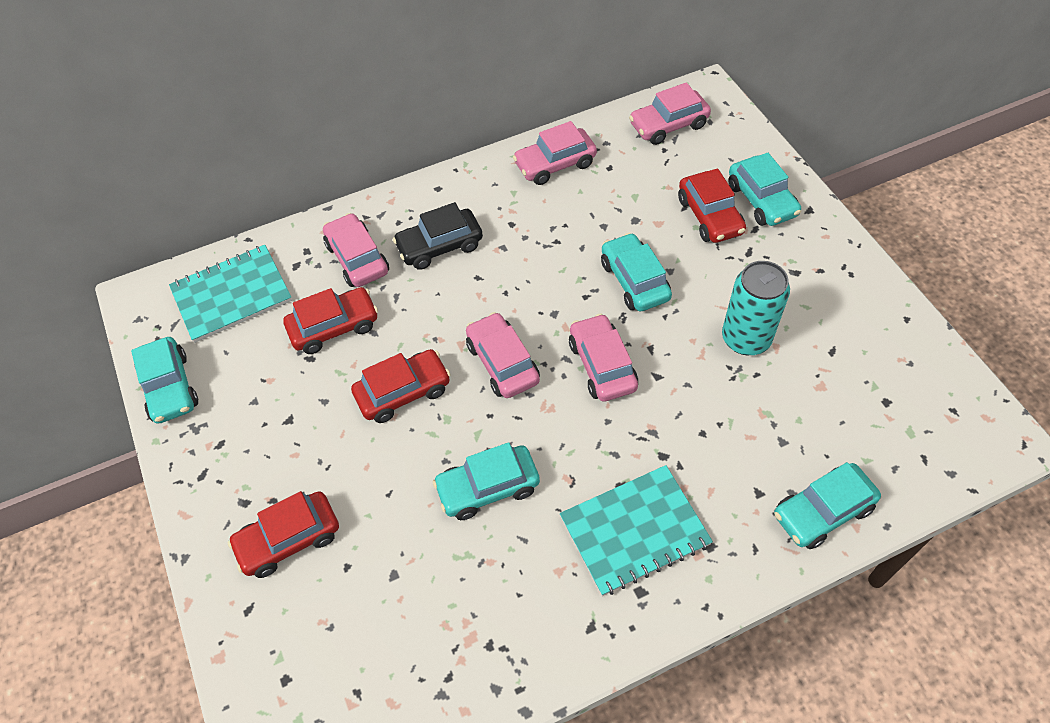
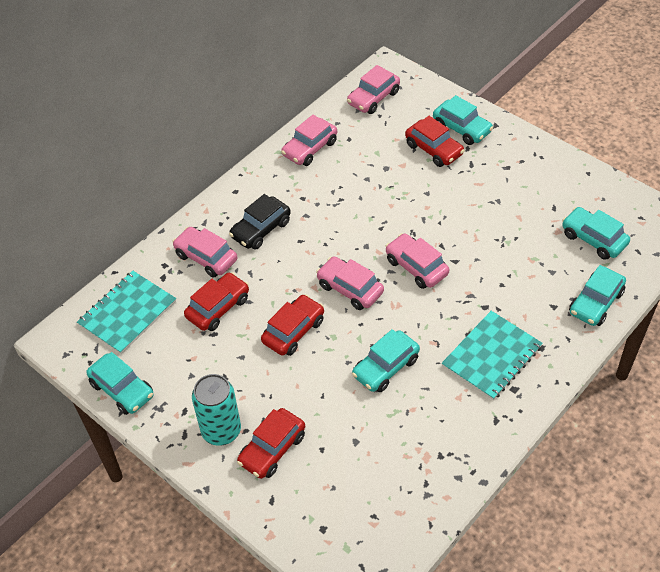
camera: 25 degrees left, 5 degrees down
(634, 281) = (407, 207): turquoise car -> turquoise car (593, 239)
(746, 338) = (498, 218): turquoise can -> turquoise can (221, 431)

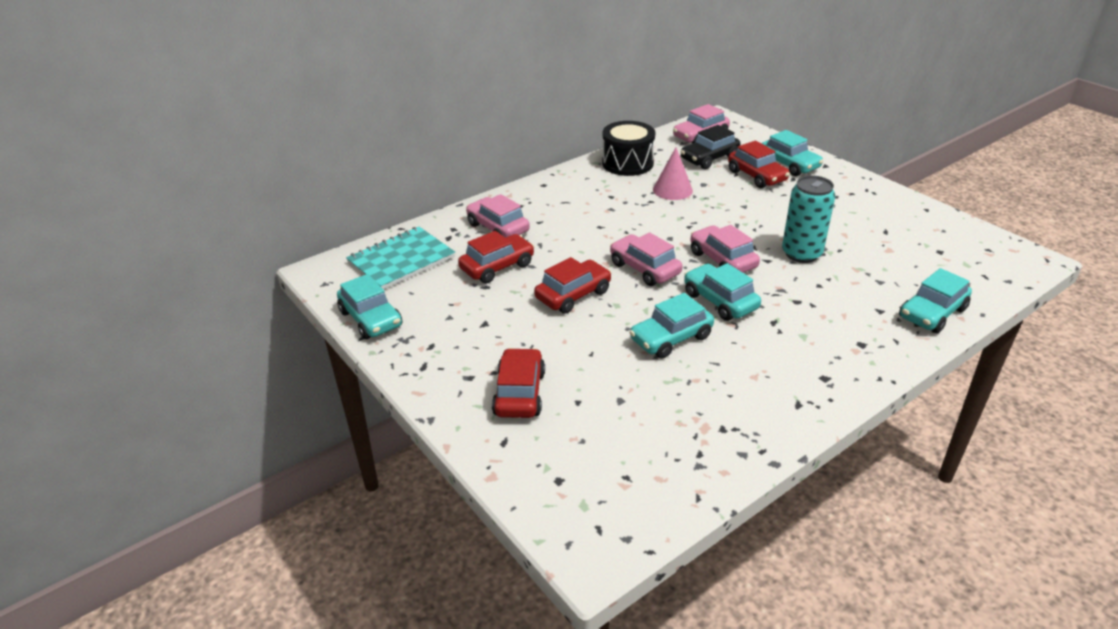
camera: 10 degrees right, 15 degrees down
(221, 431) = (466, 368): turquoise can -> turquoise can (801, 254)
(261, 229) = (561, 214): black car -> black car (709, 158)
(272, 449) = (519, 393): red car -> red car turned 135 degrees clockwise
(310, 148) = (627, 163): pink car -> black drum
(358, 180) = (672, 190): none -> pink cone
(492, 356) = (800, 345): turquoise notebook -> none
(593, 239) = (931, 260): turquoise car -> turquoise car (720, 301)

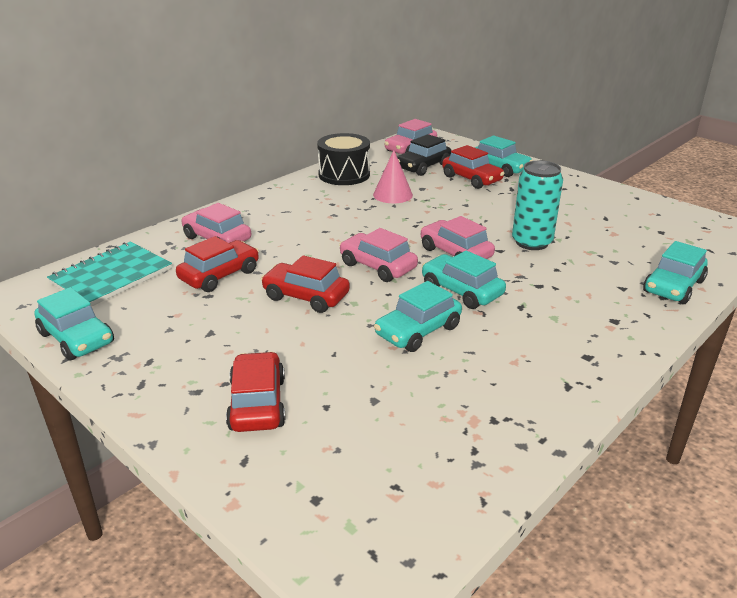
camera: 10 degrees left, 5 degrees down
(573, 295) = (306, 296): red car -> red car turned 105 degrees counterclockwise

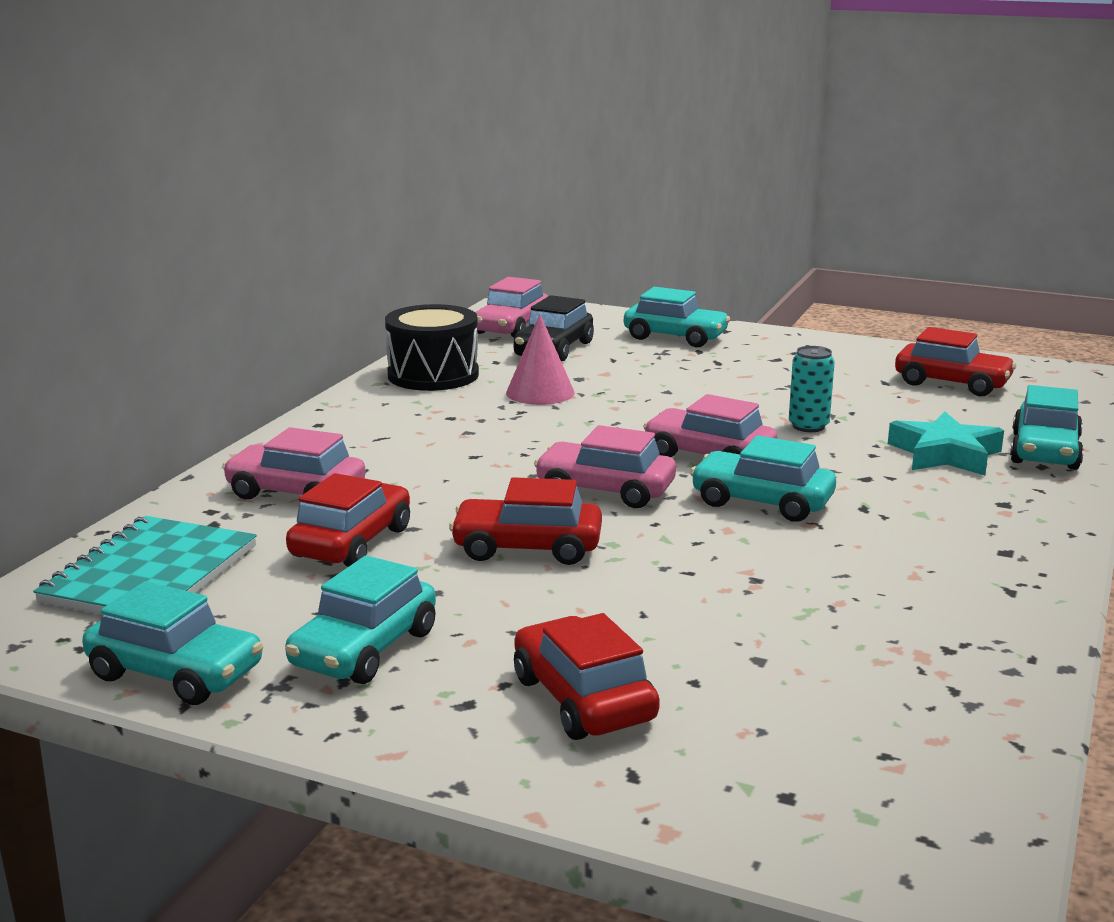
camera: 20 degrees left, 10 degrees down
(418, 331) = (744, 562): turquoise car -> turquoise car (364, 649)
(471, 179) = (646, 356): red car -> red car (952, 383)
(531, 242) = (808, 426): turquoise can -> turquoise can, size x0.61
(603, 277) = (945, 454): none -> turquoise star

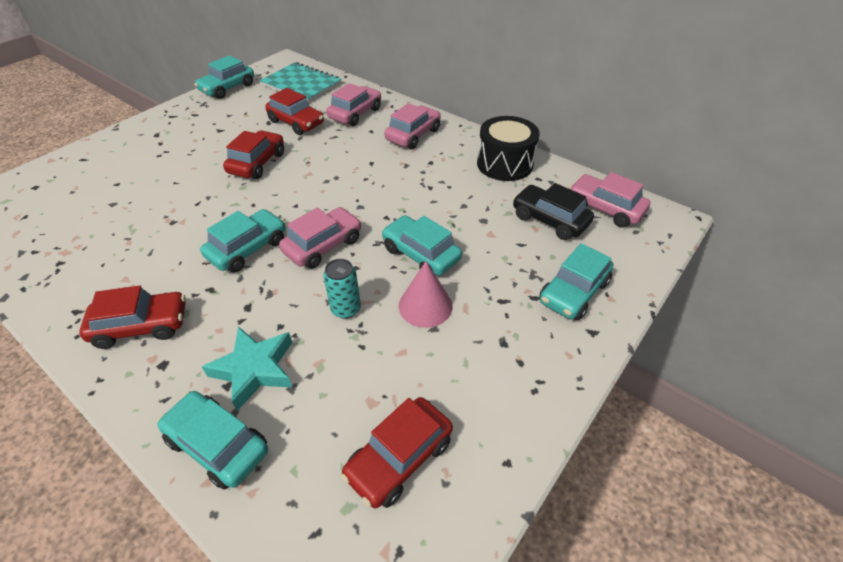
camera: 105 degrees right, 25 degrees up
(364, 649) = (210, 119): turquoise car -> turquoise car (420, 254)
(540, 392) = (460, 199): pink cone -> pink cone (425, 306)
(583, 699) = (133, 157): red car -> red car (141, 326)
(605, 490) = (301, 196): pink car -> pink car (413, 135)

